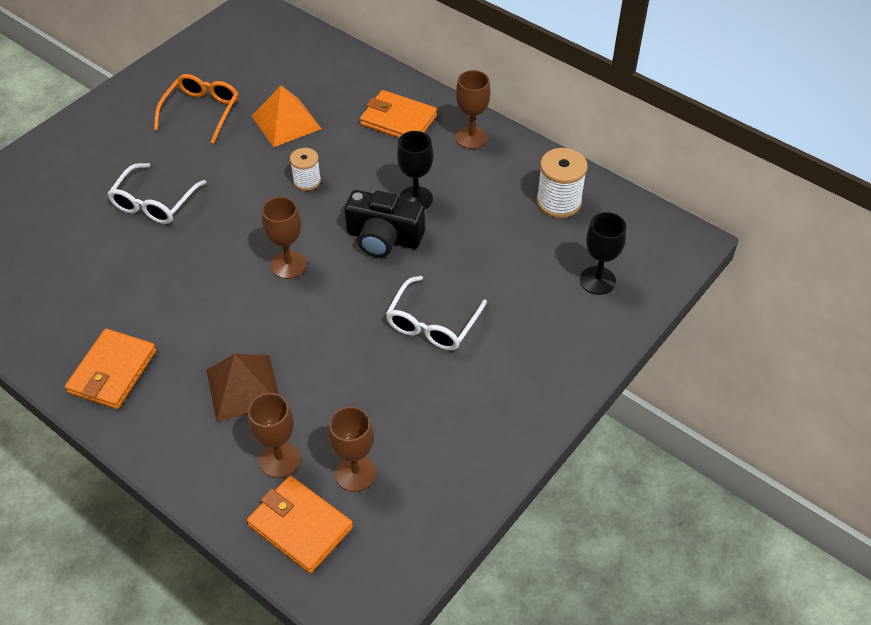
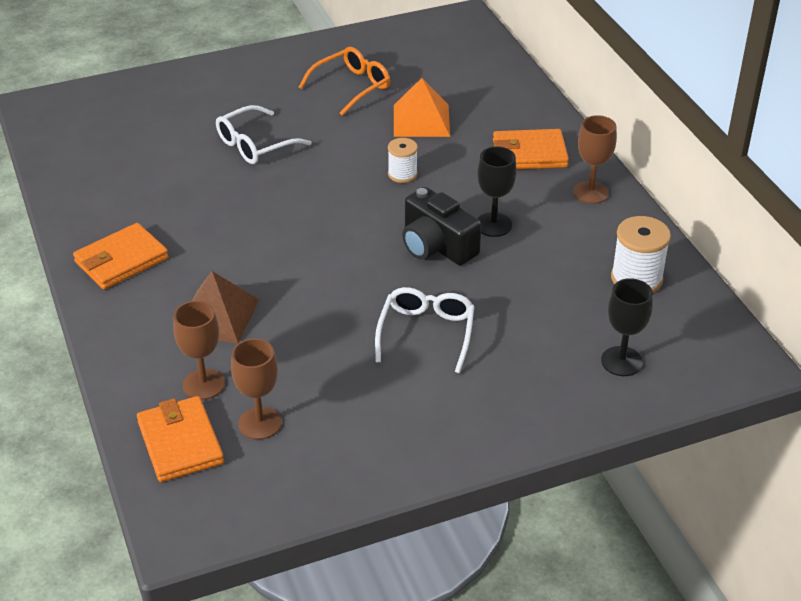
camera: 30 degrees right, 10 degrees down
(288, 265) = (332, 235): brown goblet -> none
(398, 120) = (529, 154): orange wallet -> orange wallet turned 60 degrees counterclockwise
(432, 323) = (426, 333): white glasses -> white glasses turned 135 degrees clockwise

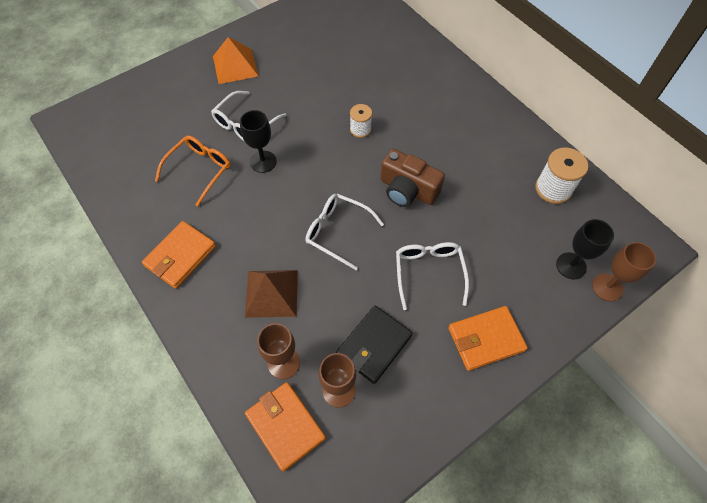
camera: 15 degrees left, 20 degrees up
(323, 389) = (374, 345): none -> black wallet
(326, 272) = (337, 232): none -> white glasses
(351, 87) = (297, 57): orange glasses -> orange glasses (199, 170)
(421, 120) = (356, 78): orange pyramid -> orange pyramid (235, 66)
(436, 246) = (407, 190): black camera -> brown camera
(493, 225) = (440, 162): black goblet -> black goblet (263, 161)
(529, 154) = (441, 93): orange wallet -> orange wallet (486, 339)
(590, 192) = (495, 119): brown goblet -> brown goblet (607, 287)

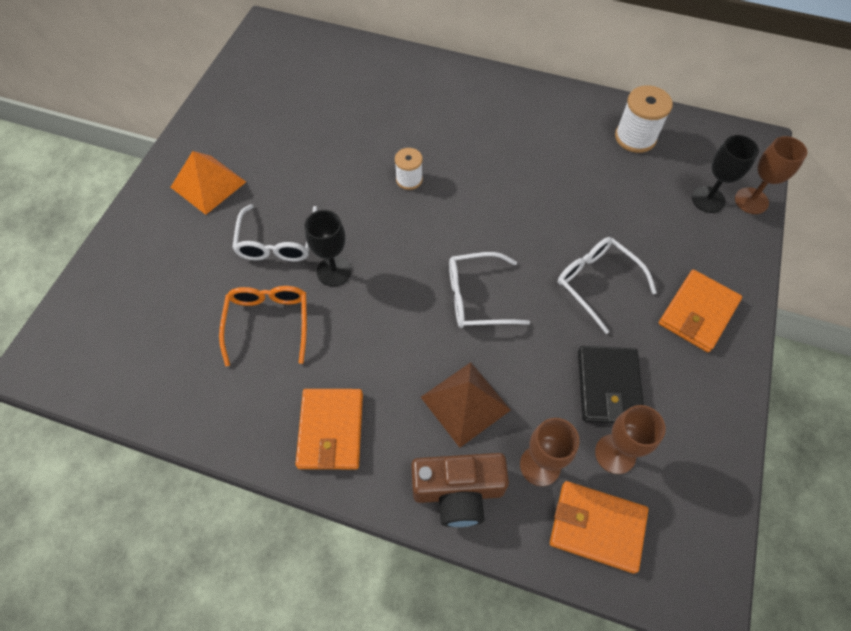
camera: 35 degrees left, 0 degrees up
(407, 190) = (508, 214): brown camera -> brown camera (458, 491)

